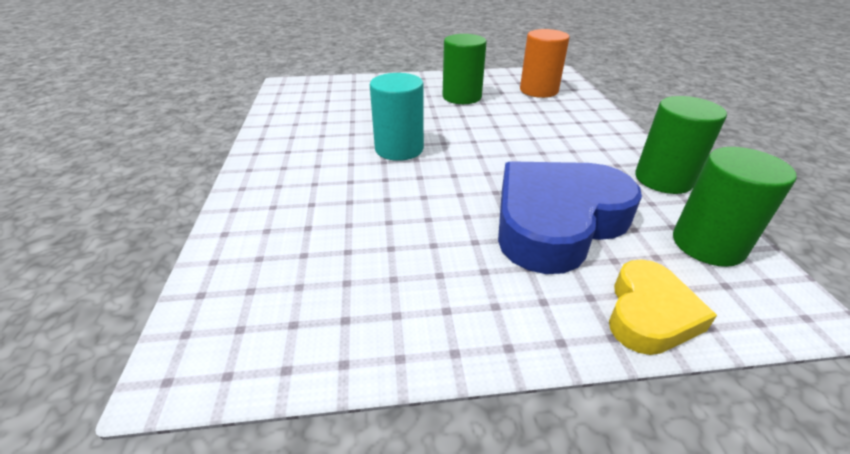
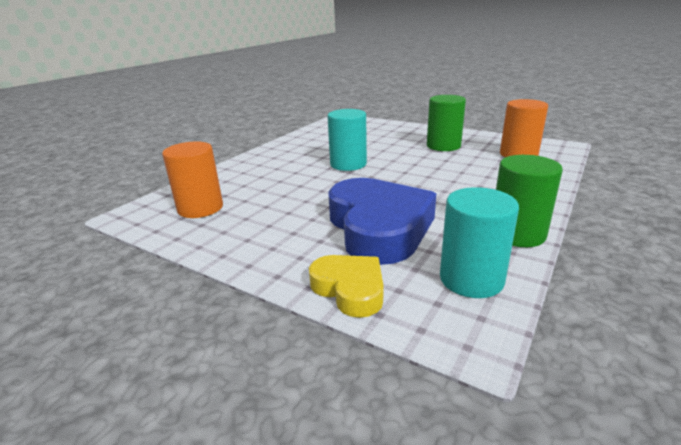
camera: 40 degrees right, 10 degrees down
(300, 293) = (200, 208): none -> orange cylinder
(556, 222) = (379, 227): blue heart -> blue heart turned 75 degrees clockwise
(649, 314) = (350, 289): yellow heart -> yellow heart turned 105 degrees counterclockwise
(707, 244) = (471, 279): green cylinder -> turquoise cylinder

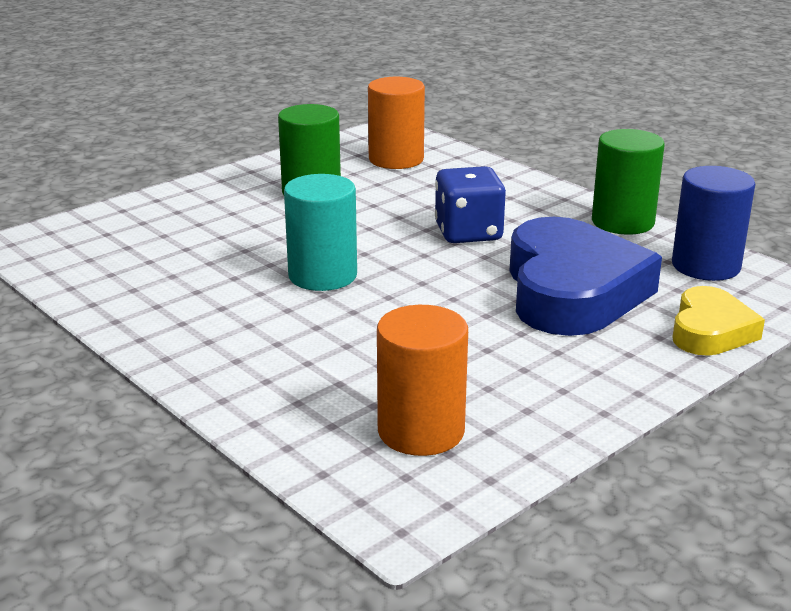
camera: 75 degrees left, 0 degrees up
(350, 289) = (710, 331): yellow heart -> yellow heart turned 135 degrees clockwise
(379, 227) = (572, 291): blue heart -> blue heart turned 90 degrees clockwise
(435, 187) = (468, 233): none -> blue dice
(471, 279) = (706, 266): turquoise cylinder -> blue cylinder

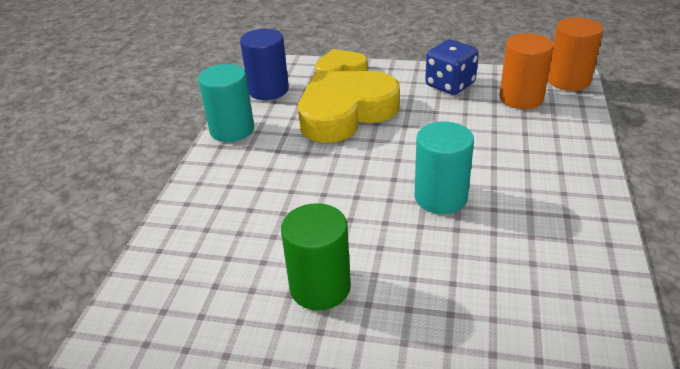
camera: 125 degrees left, 10 degrees up
(396, 159) = (196, 281): orange cylinder -> orange cylinder (568, 80)
(468, 233) = (310, 174): blue dice -> blue dice (450, 85)
(572, 291) = (345, 113): blue heart -> yellow heart
(622, 222) = (232, 130): green cylinder -> turquoise cylinder

